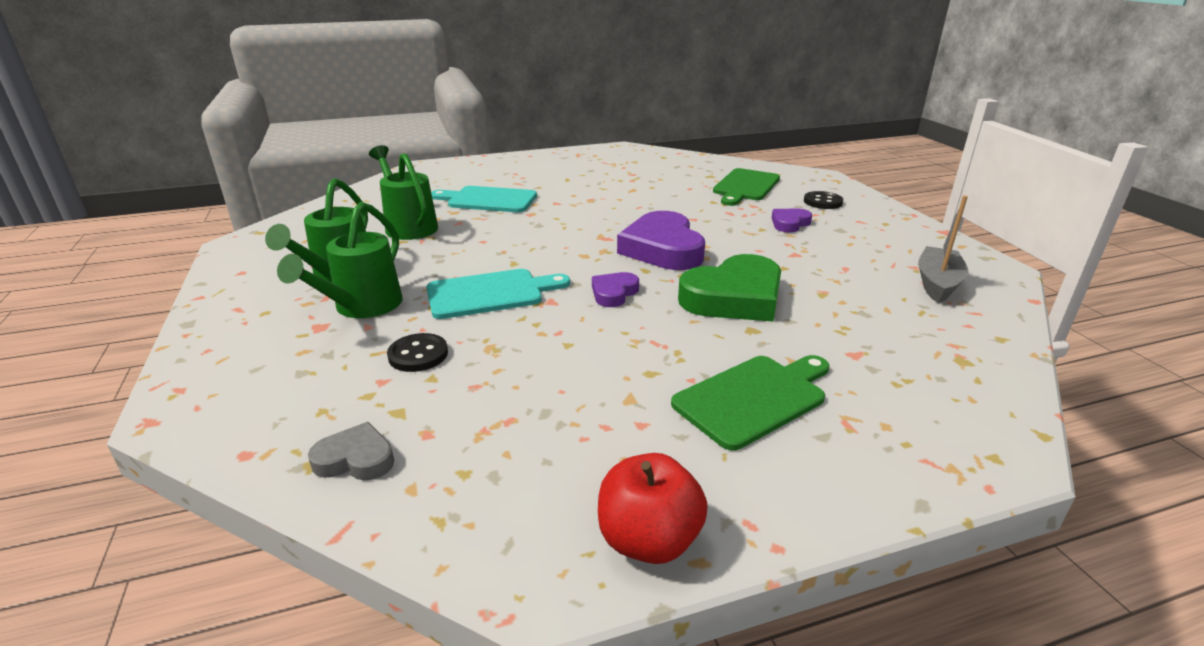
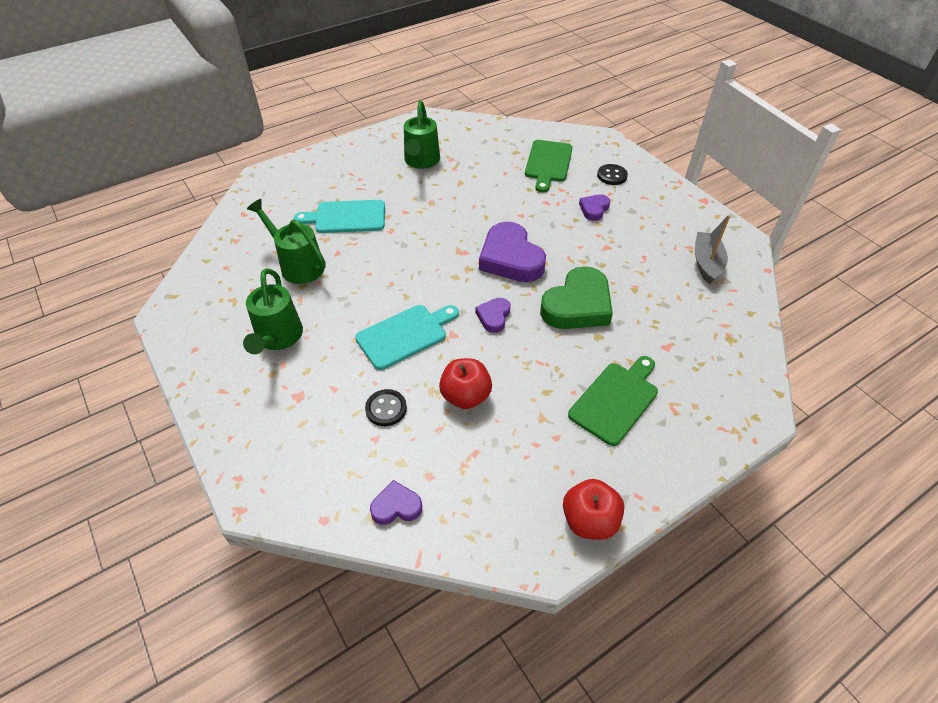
camera: 15 degrees left, 20 degrees up
(355, 459) = (396, 506): grey heart -> purple heart
(362, 307) = (317, 369): green watering can -> green watering can (421, 161)
(532, 359) = (465, 396): none -> red apple

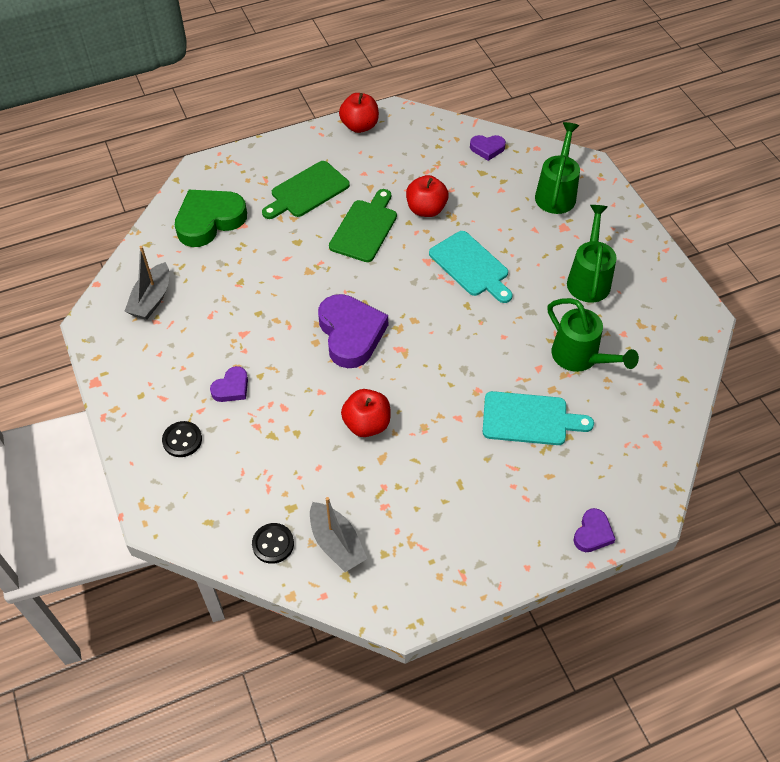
camera: 170 degrees left, 5 degrees up
(386, 409) = (491, 208): black button -> black button (273, 544)
(405, 335) = (471, 266): turquoise cutting board -> turquoise cutting board turned 105 degrees counterclockwise
(421, 161) = (427, 508): green watering can -> green watering can (556, 193)
(477, 200) = (367, 424): none -> red apple
(479, 140) = (336, 543): none -> grey boat
(493, 317) = (386, 272): purple heart -> purple heart (592, 533)
(548, 163) = (255, 477): green cutting board -> green cutting board (365, 228)
(577, 305) = (303, 273): green heart -> green heart (209, 221)

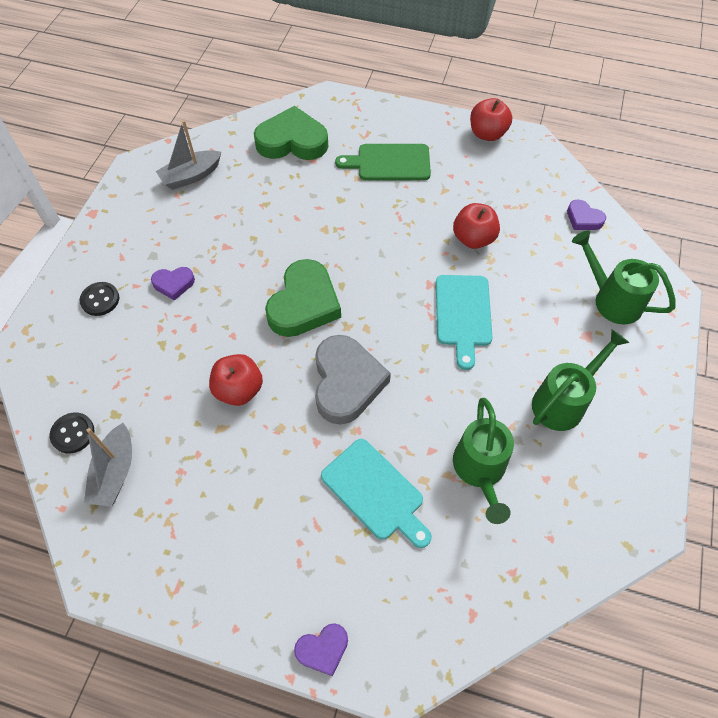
camera: 40 degrees right, 5 degrees up
(351, 334) = (304, 304): purple heart -> green heart
(365, 228) = (405, 222): green cutting board -> none
(438, 365) = (346, 382): none -> grey heart
(556, 193) = (611, 299): green watering can -> green watering can turned 105 degrees counterclockwise

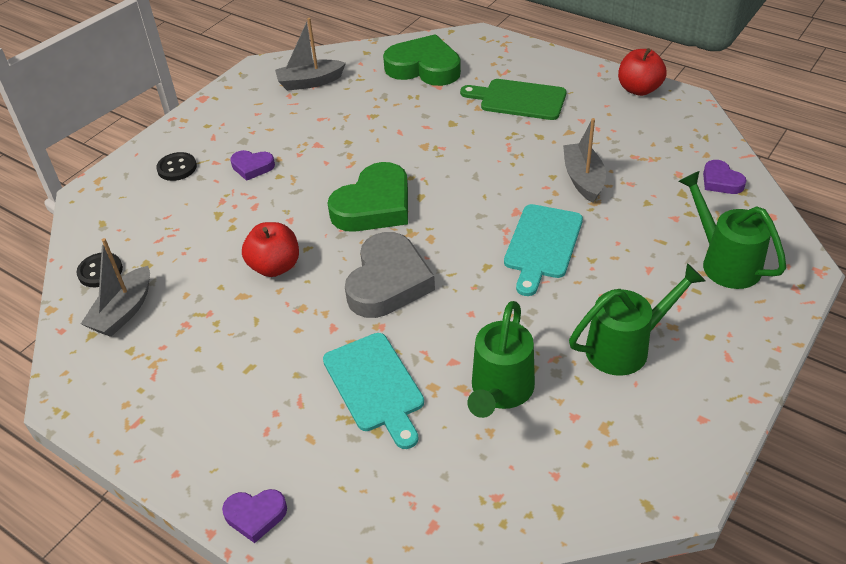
camera: 20 degrees right, 15 degrees down
(473, 239) = (583, 179): red apple -> grey boat

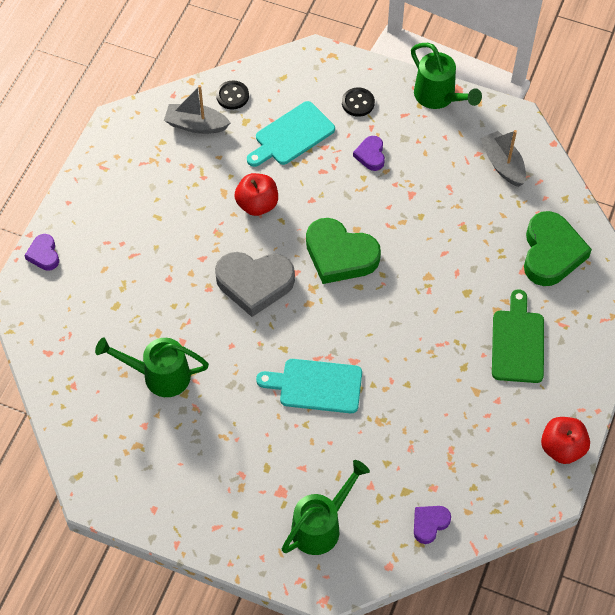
camera: 75 degrees right, 15 degrees up
(375, 386) = (153, 297): turquoise cutting board -> turquoise cutting board (292, 135)
(583, 179) = (408, 409): grey boat -> none
(626, 347) = (214, 455): green watering can -> green watering can (439, 97)

